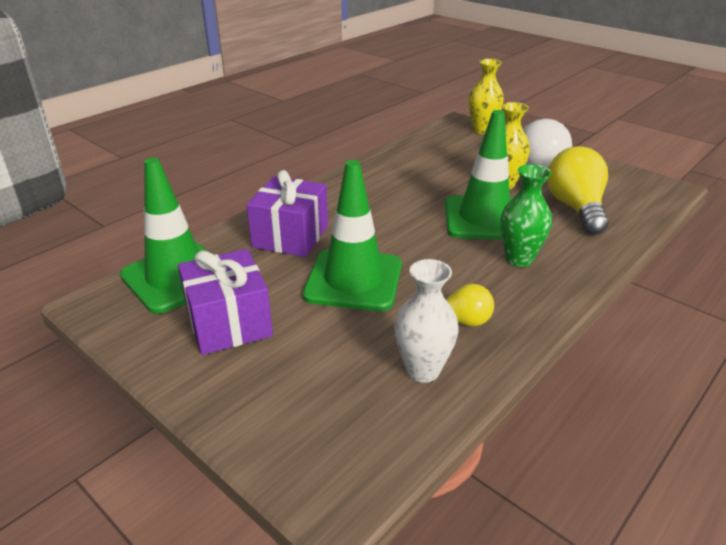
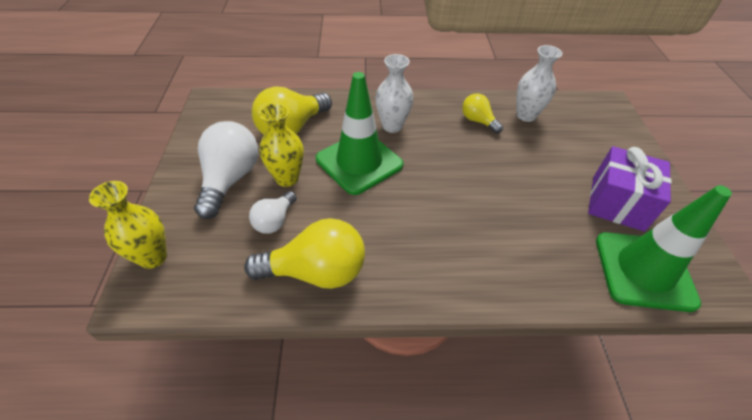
camera: 135 degrees left, 15 degrees up
(290, 236) = (518, 250): purple gift -> none
(353, 280) = (509, 179): green traffic cone -> none
(398, 164) = (316, 272): none -> yellow light bulb
(462, 166) = (274, 221): none -> white light bulb
(519, 259) = (392, 126): green vase -> white vase

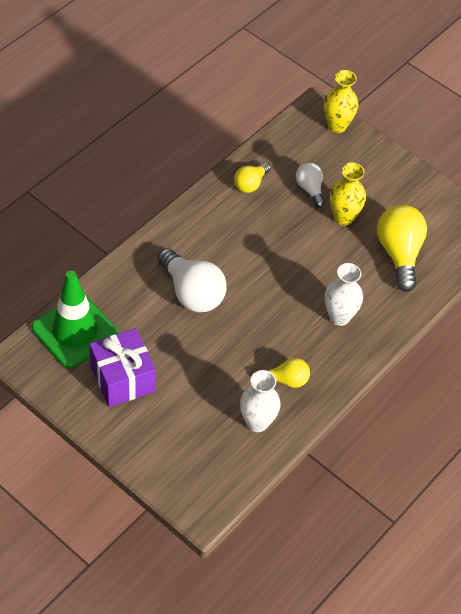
camera: 130 degrees right, 5 degrees up
(230, 179) = (372, 189): white light bulb -> white light bulb (192, 292)
(316, 272) = (250, 184): yellow light bulb -> yellow light bulb, size x0.56
(359, 162) = (319, 266): green traffic cone -> none

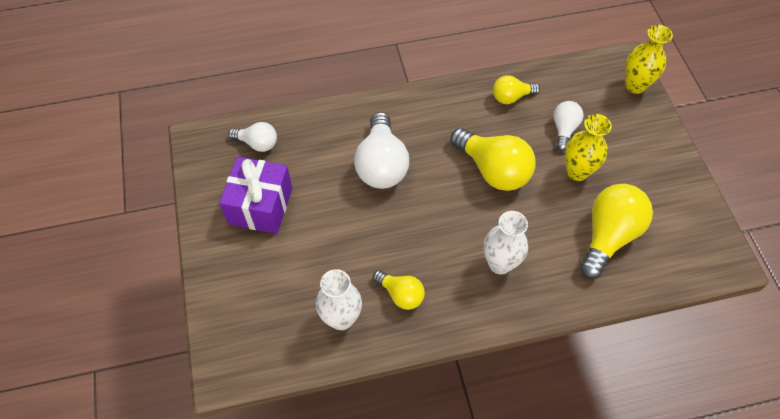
camera: 40 degrees right, 5 degrees up
(75, 331) = (257, 143): green traffic cone -> white light bulb
(281, 250) = (493, 170): none -> yellow light bulb

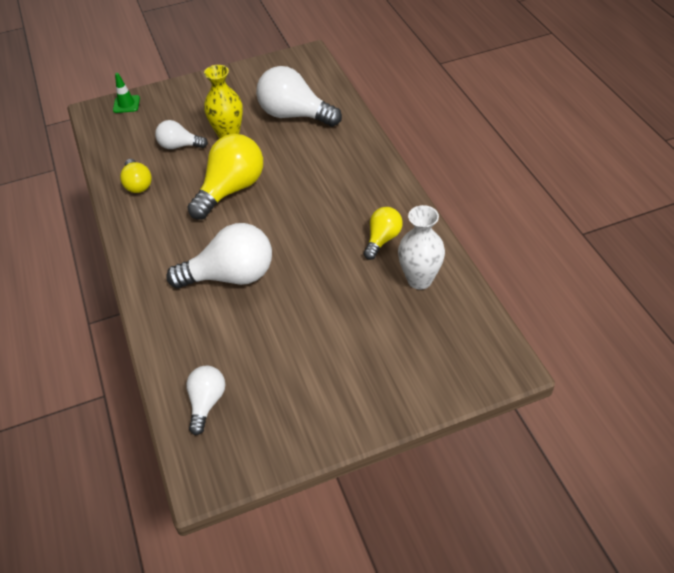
camera: 95 degrees left, 10 degrees down
(260, 206) = (299, 378): purple gift -> none
(500, 263) = (335, 176): white vase -> none
(608, 236) = (294, 115): yellow light bulb -> white light bulb
(635, 85) = (126, 104): yellow vase -> green traffic cone

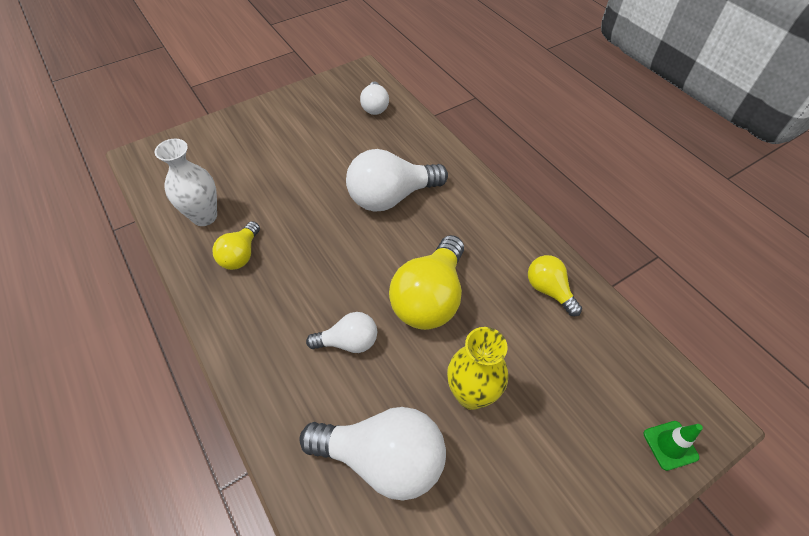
camera: 165 degrees right, 5 degrees up
(179, 146) = (532, 363): white light bulb -> white light bulb (348, 342)

